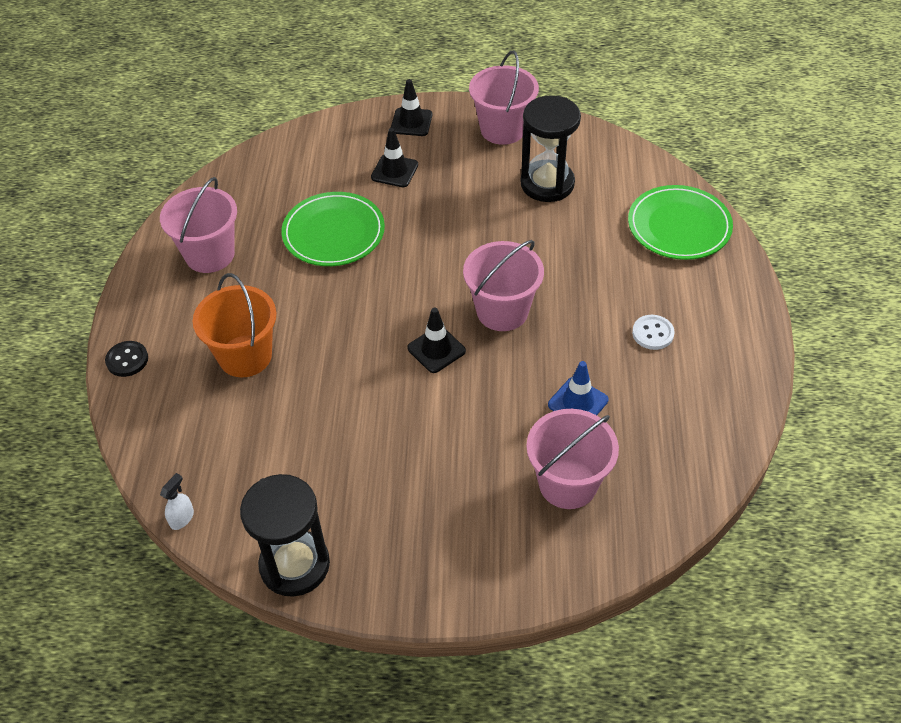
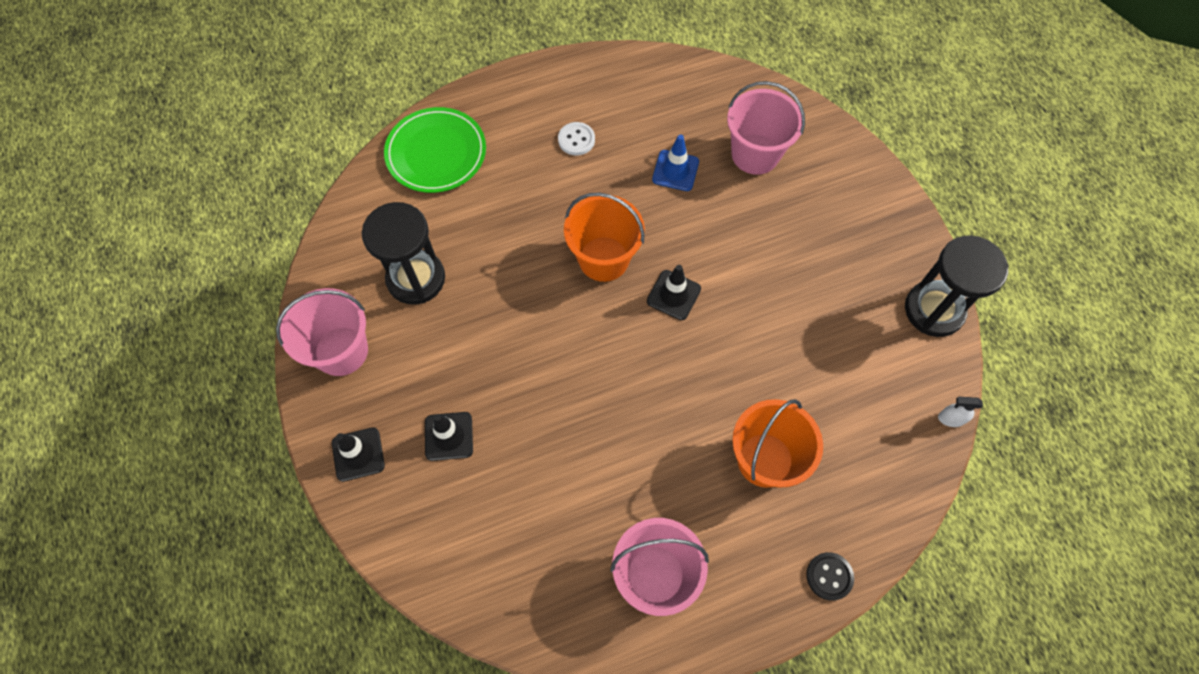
camera: 115 degrees left, 15 degrees up
(333, 233) = (568, 456): green plate -> none
(502, 311) = (603, 259): pink bucket -> orange bucket

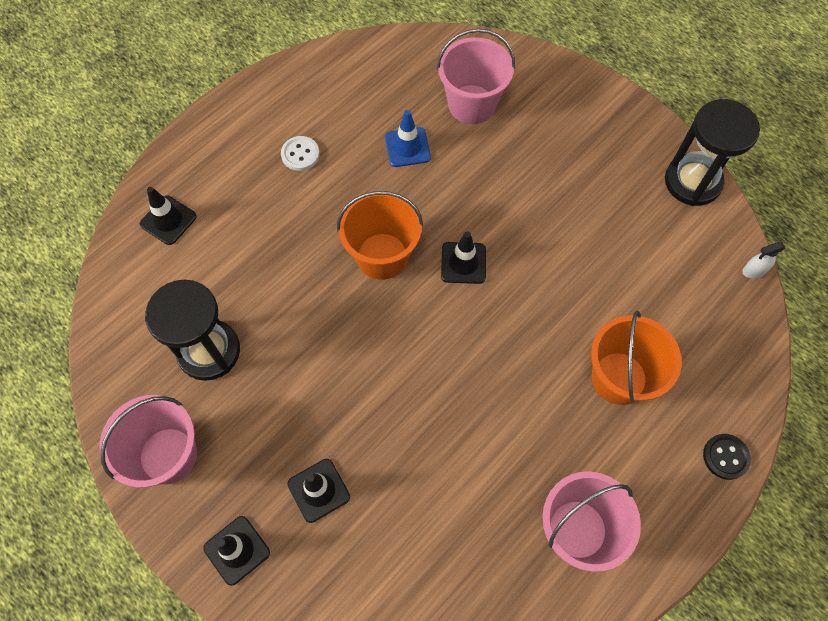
camera: 25 degrees left, 0 degrees up
(436, 153) = (168, 220): green plate -> black traffic cone

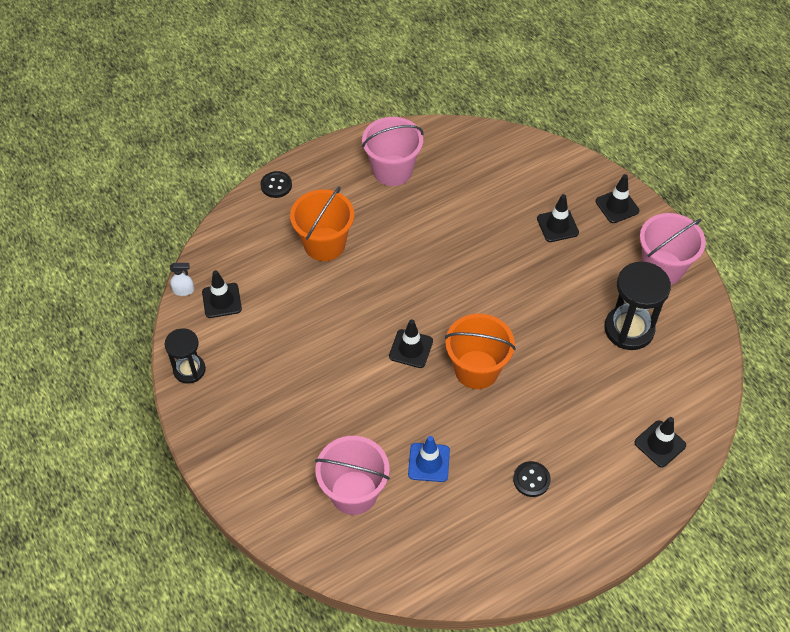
camera: 165 degrees left, 10 degrees down
(300, 154) = (531, 480): white button -> black button
(692, 182) = (189, 370): black hourglass -> black hourglass, size x0.63
(703, 269) = (222, 300): none -> black traffic cone

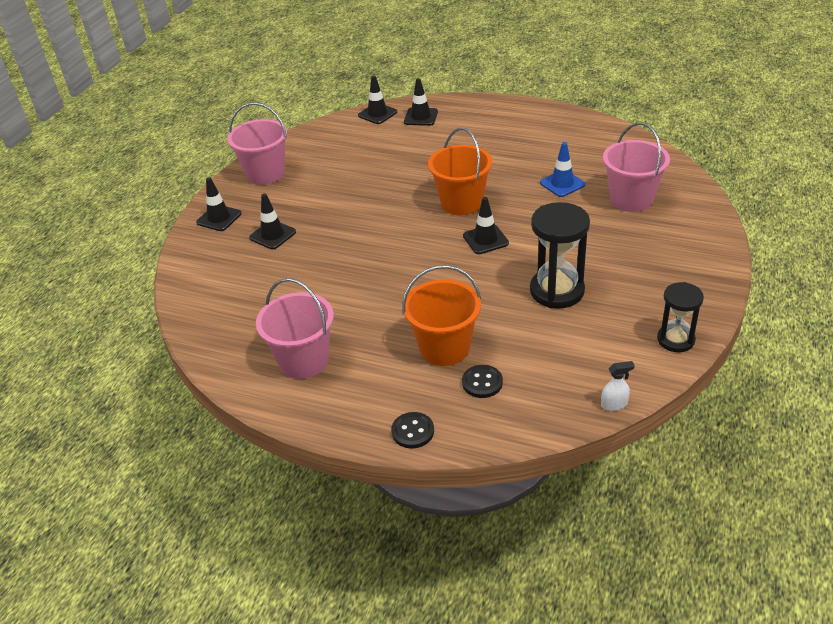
camera: 125 degrees left, 15 degrees down
(183, 290) = (614, 404): white spray bottle -> white spray bottle turned 120 degrees clockwise
(222, 300) = (588, 370): black traffic cone -> black traffic cone (377, 114)
(531, 480) = (513, 144): black button -> black button (482, 382)
(629, 329) = (341, 163): black hourglass -> black hourglass (557, 291)

